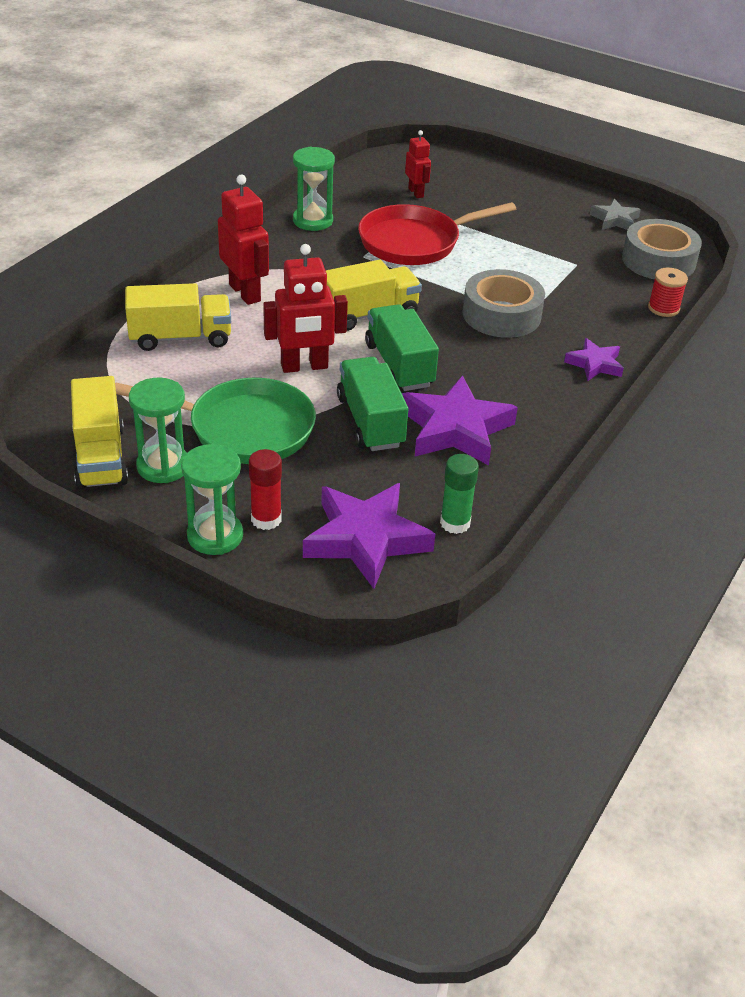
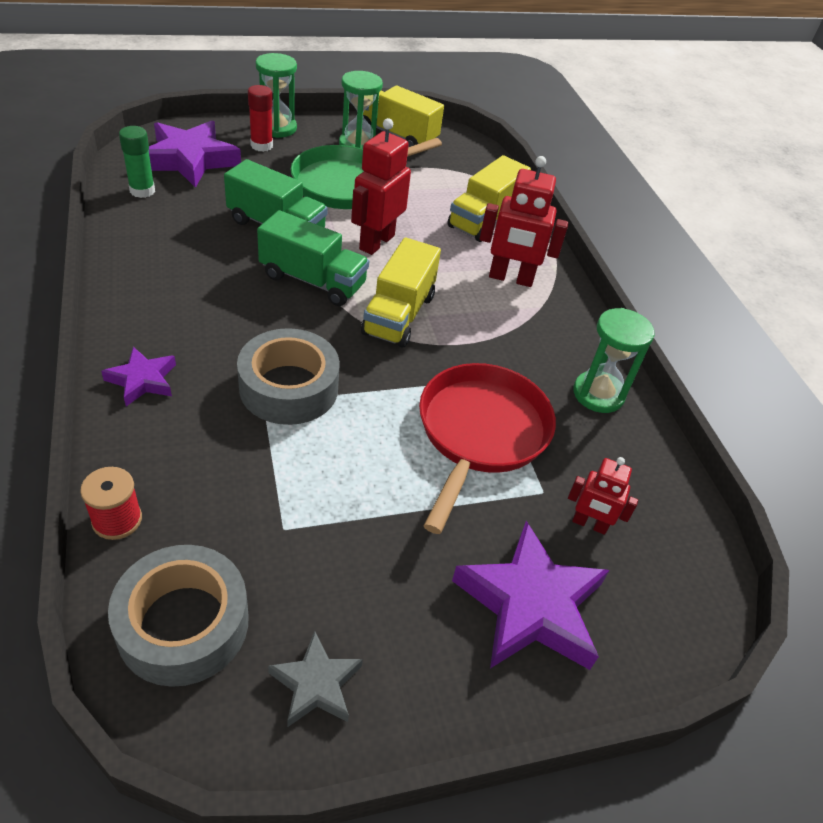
camera: 130 degrees right, 5 degrees up
(455, 429) = (209, 251): purple star -> purple star (530, 605)

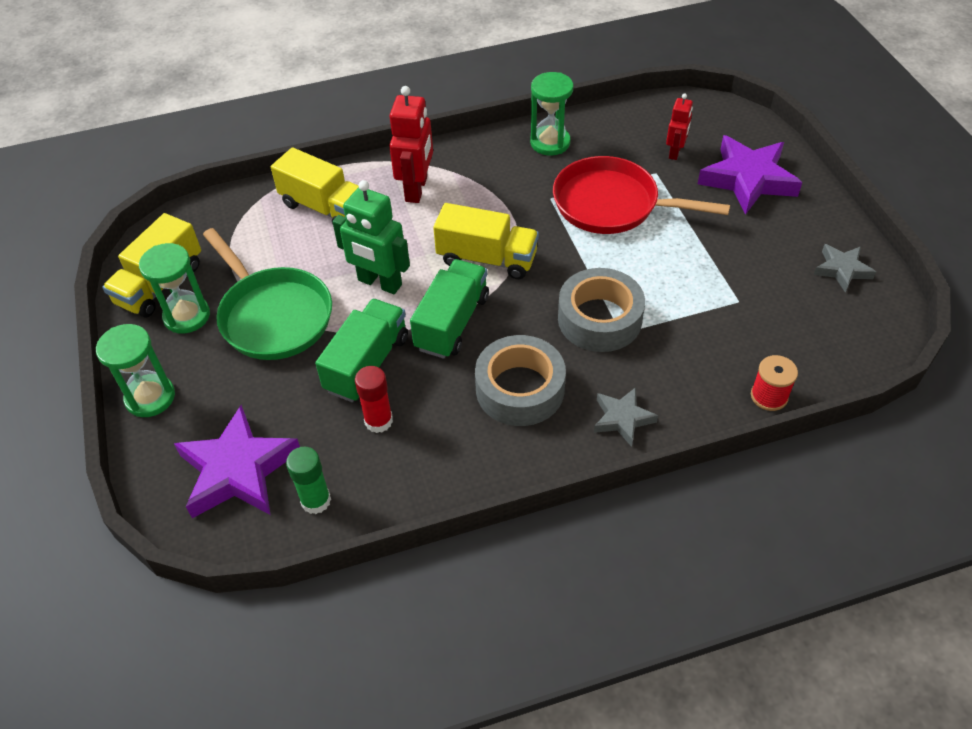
camera: 85 degrees left, 5 degrees up
(142, 380) = (622, 418): purple star -> grey star
(183, 624) = (832, 339): grey tape -> grey tape (520, 389)
(261, 145) = (196, 405): red glue stick -> red glue stick (378, 421)
(376, 242) = (379, 283): red robot -> green robot

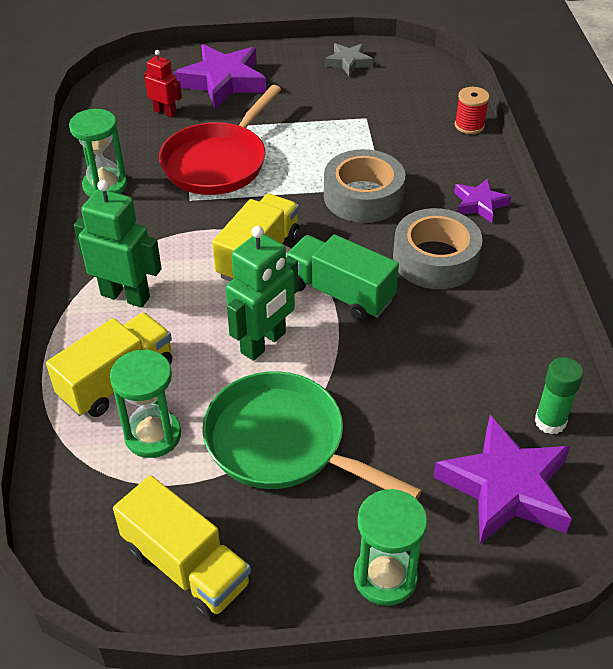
camera: 80 degrees left, 5 degrees down
(187, 316) = (257, 534): green hourglass -> green hourglass (153, 435)
(273, 315) = (283, 443): green pan -> green pan turned 120 degrees counterclockwise
(367, 364) = (379, 365): green truck -> none
(378, 421) = (457, 363): red glue stick -> none
(417, 189) = (125, 296): red robot -> green robot
(622, 418) = (479, 204): grey star -> purple star

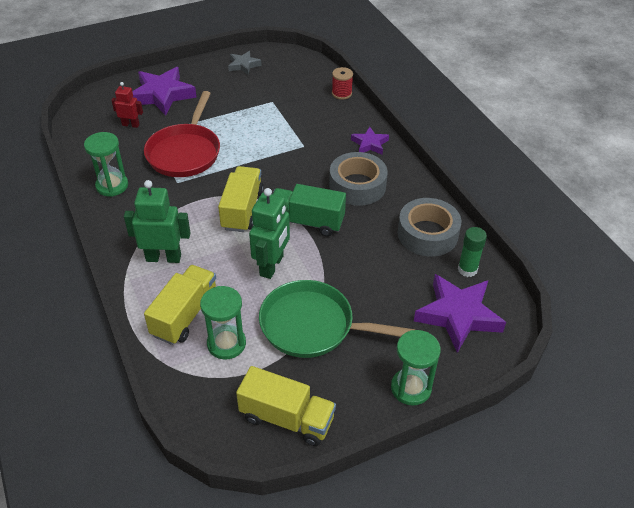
camera: 20 degrees left, 0 degrees up
(363, 196) = (294, 155): grey tape -> grey tape (427, 234)

